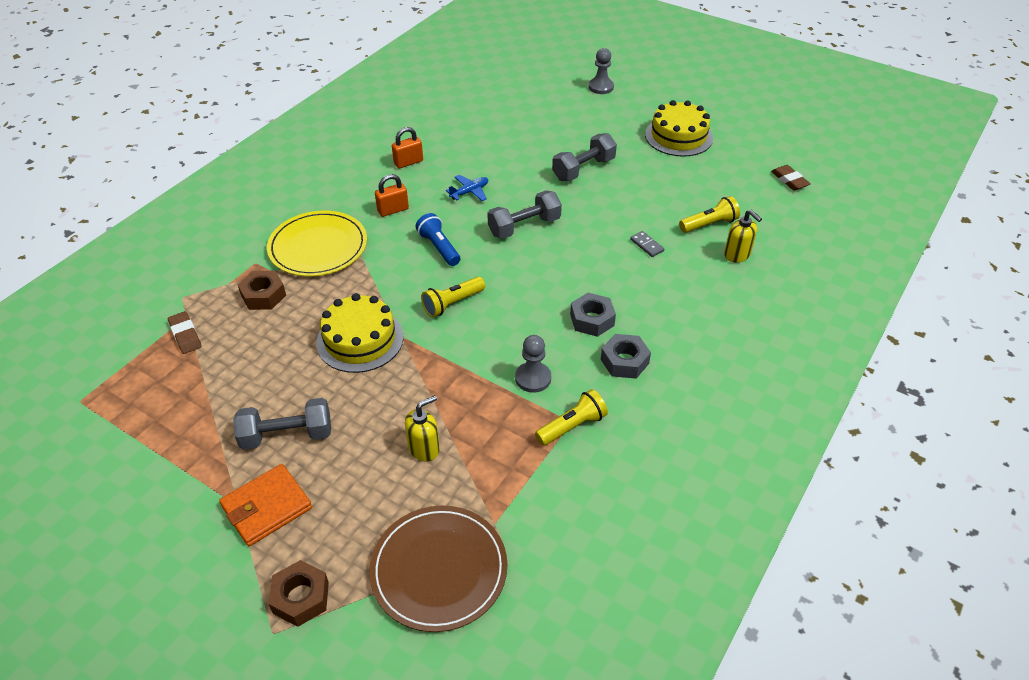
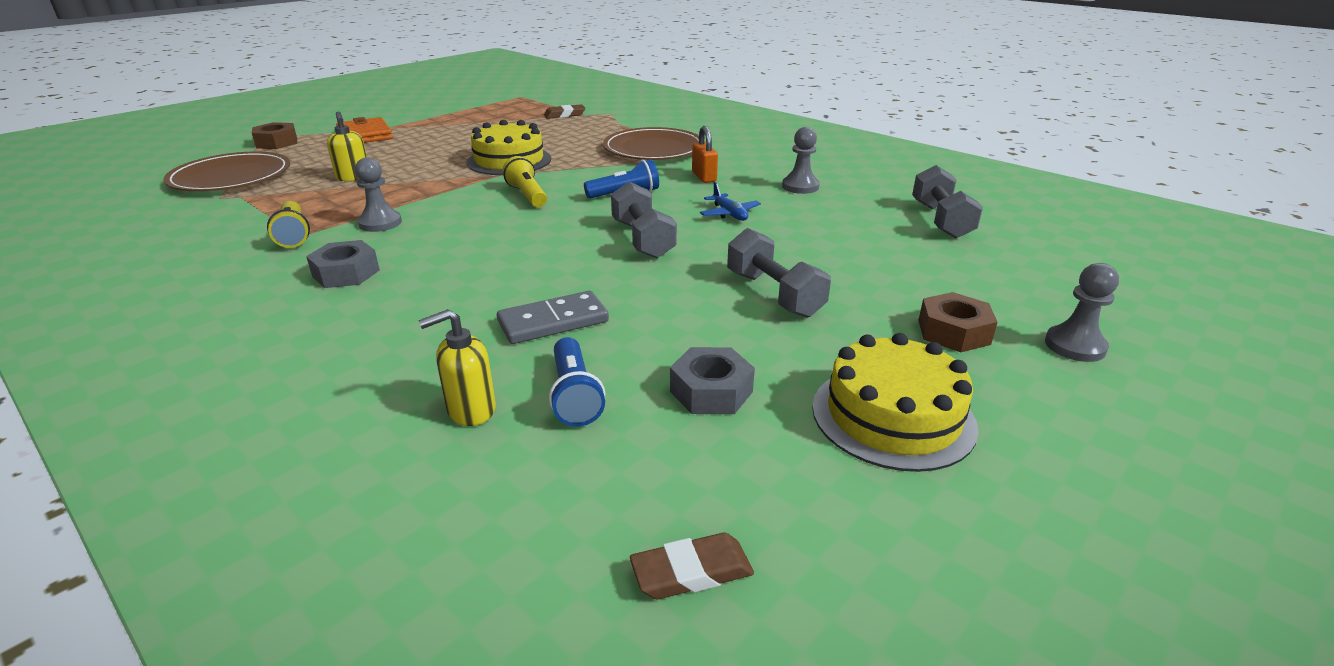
camera: 100 degrees right, 15 degrees down
(263, 295) = (595, 133): brown nut -> brown nut (953, 332)
(287, 435) = (425, 139): grey dumbbell -> grey dumbbell (941, 220)
(318, 247) = (653, 149): yellow plate -> brown plate
(408, 162) = (800, 186): orange padlock -> grey pawn
(592, 320) = (435, 262): grey nut -> grey nut (711, 391)
(646, 245) = (553, 321): grey domino -> grey domino, size x1.80
(709, 224) = (574, 395): yellow flashlight -> blue flashlight

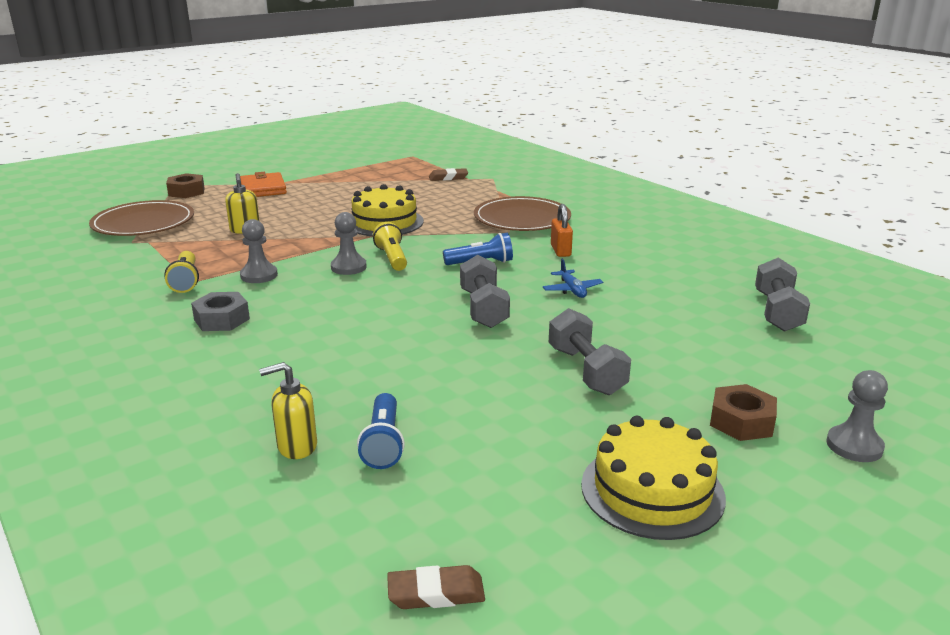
camera: 10 degrees right, 5 degrees down
(553, 321) = (383, 378): grey domino -> none
(711, 391) = (500, 452): grey nut -> none
(800, 186) = (650, 267): grey pawn -> grey pawn (348, 267)

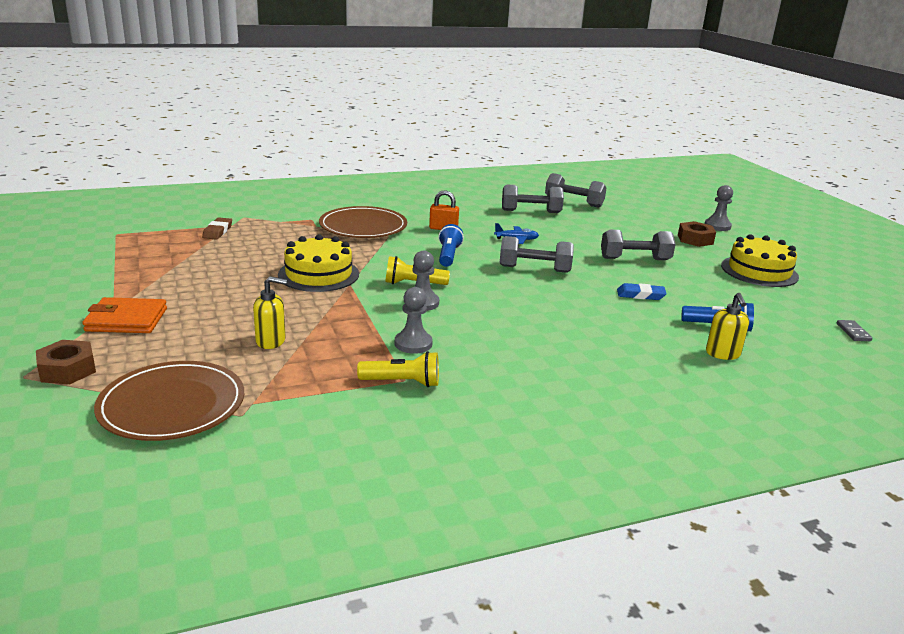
camera: 75 degrees left, 0 degrees up
(222, 319) = (508, 368): grey nut -> none
(436, 593) = (853, 332): brown eraser -> grey domino
(454, 380) = (640, 295): none -> blue eraser
(690, 288) = (531, 211): none -> grey dumbbell

